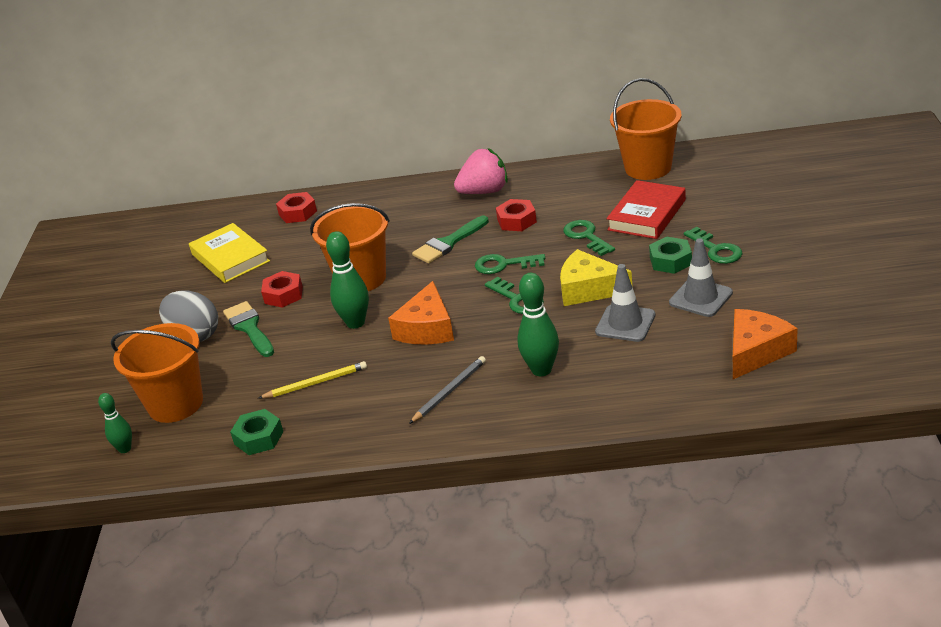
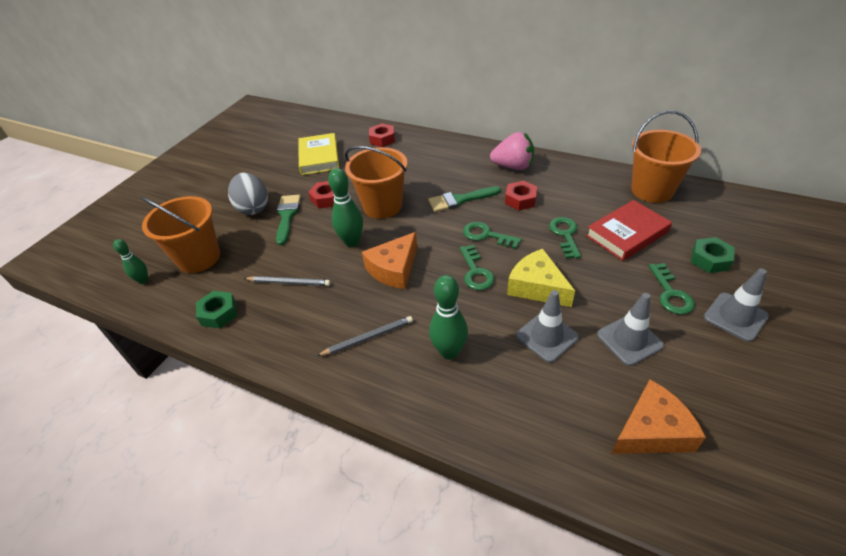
camera: 25 degrees right, 10 degrees up
(316, 383) = (289, 282): yellow pencil -> grey pencil
(670, 261) = (622, 288): green nut -> green nut (710, 259)
(780, 247) = (735, 317): none -> grey traffic cone

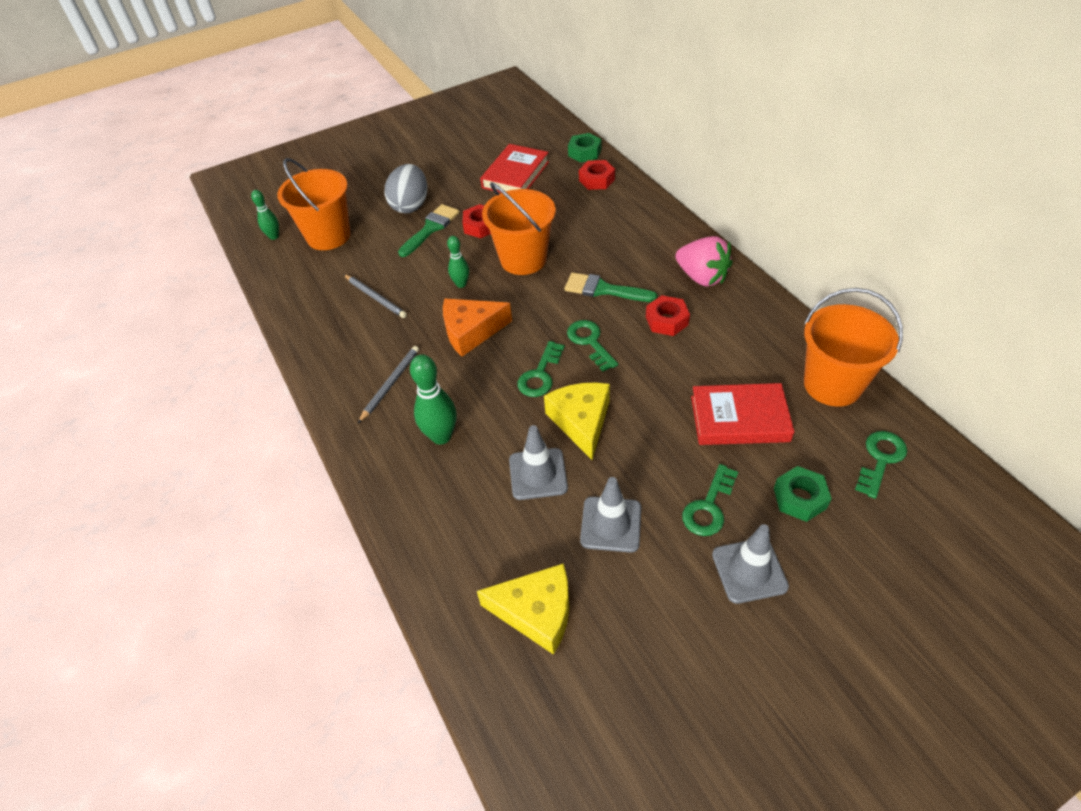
camera: 35 degrees right, 5 degrees up
(219, 313) = (301, 297): green nut -> green nut (584, 152)
(319, 157) = (515, 175): yellow book -> red book
(352, 242) = (461, 284): green bowling pin -> green bowling pin, size x0.61
(368, 337) = (390, 384): grey pencil -> grey pencil turned 75 degrees counterclockwise
(565, 235) = (670, 384): green key -> green key (880, 459)
(652, 430) = (536, 612): orange cheese -> yellow cheese

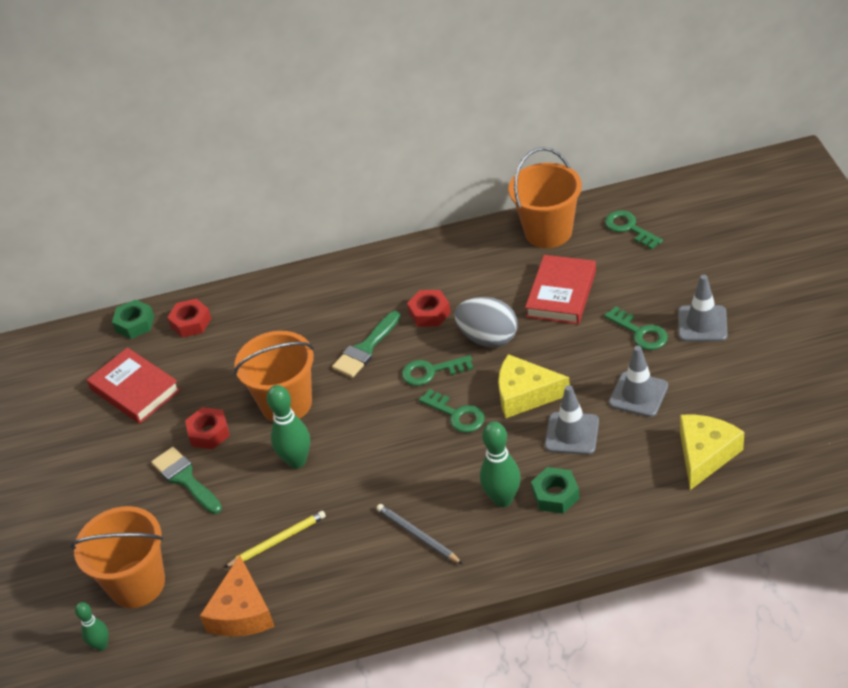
camera: 70 degrees left, 5 degrees down
(375, 297) = (277, 541): grey pencil -> yellow pencil
(410, 205) = (129, 495): grey egg -> grey egg (488, 338)
(461, 284) = (297, 461): green bowling pin -> green bowling pin, size x1.64
(471, 332) = (373, 460): orange cheese -> orange cheese (242, 612)
(701, 277) = (385, 277): pink strawberry -> none
(800, 498) = (649, 280): green nut -> green nut (555, 495)

